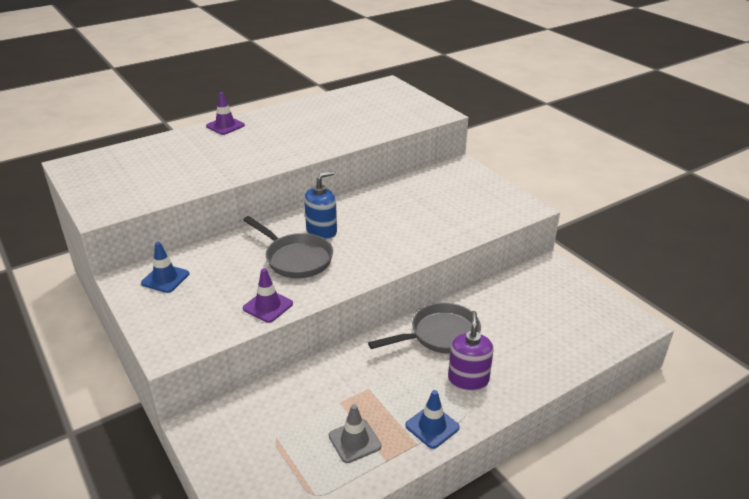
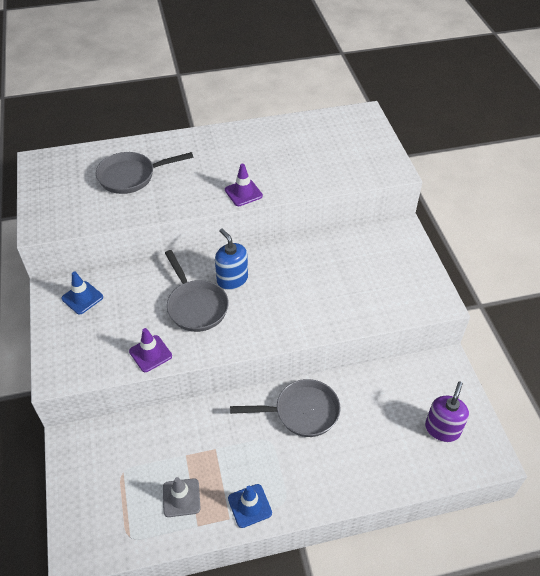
camera: 20 degrees right, 15 degrees up
(183, 158) = (131, 176): none -> grey pan
(225, 126) = (184, 141): purple traffic cone -> purple traffic cone (243, 193)
(321, 231) = (232, 279): blue soap dispenser -> blue soap dispenser turned 105 degrees counterclockwise
(468, 379) = (303, 468): purple soap dispenser -> purple soap dispenser (442, 429)

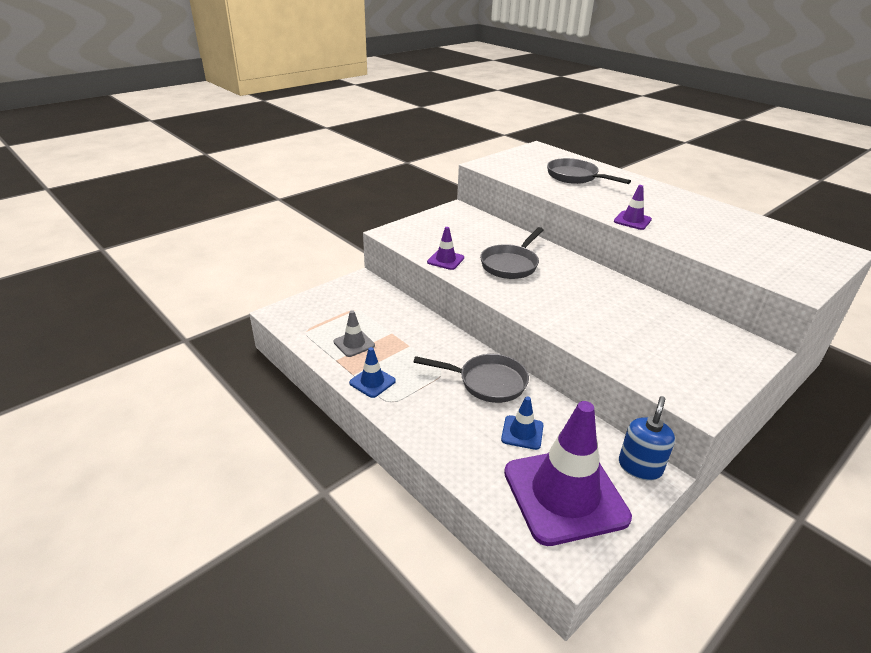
camera: 60 degrees right, 15 degrees down
(82, 298) = (463, 220): blue traffic cone -> blue traffic cone (522, 432)
(232, 279) = (558, 272): blue soap dispenser -> blue soap dispenser (640, 467)
(301, 412) = (487, 382): grey pan -> grey pan turned 45 degrees counterclockwise
(442, 429) = (565, 494): purple soap dispenser -> purple traffic cone

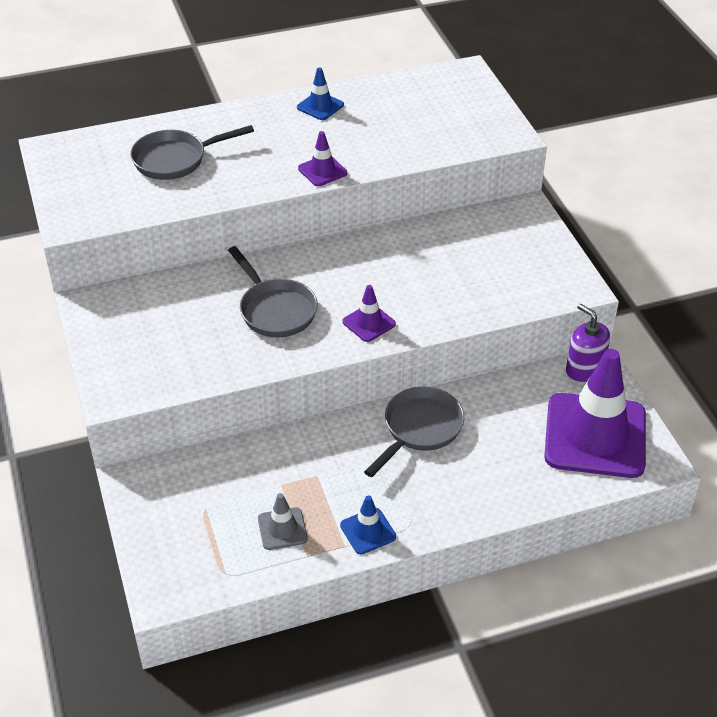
camera: 65 degrees left, 10 degrees up
(445, 260) = (226, 365): purple traffic cone -> purple traffic cone (369, 323)
(522, 432) = (507, 432): blue traffic cone -> blue traffic cone (320, 106)
(640, 467) = (584, 370): blue soap dispenser -> purple soap dispenser

